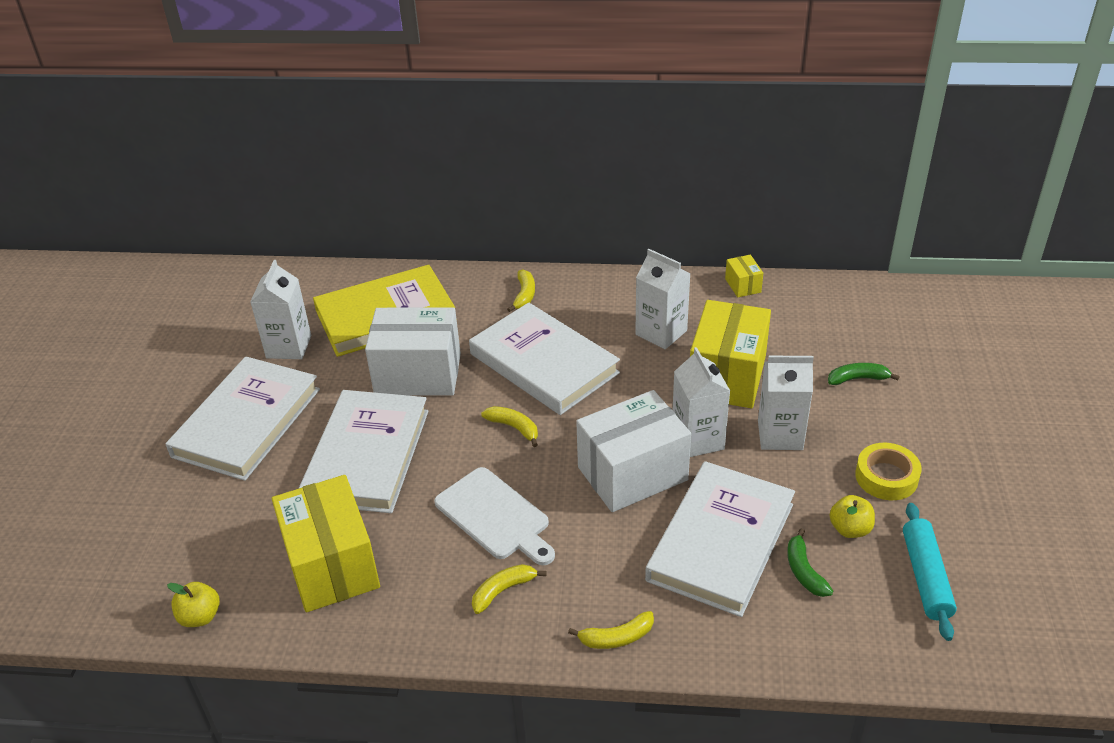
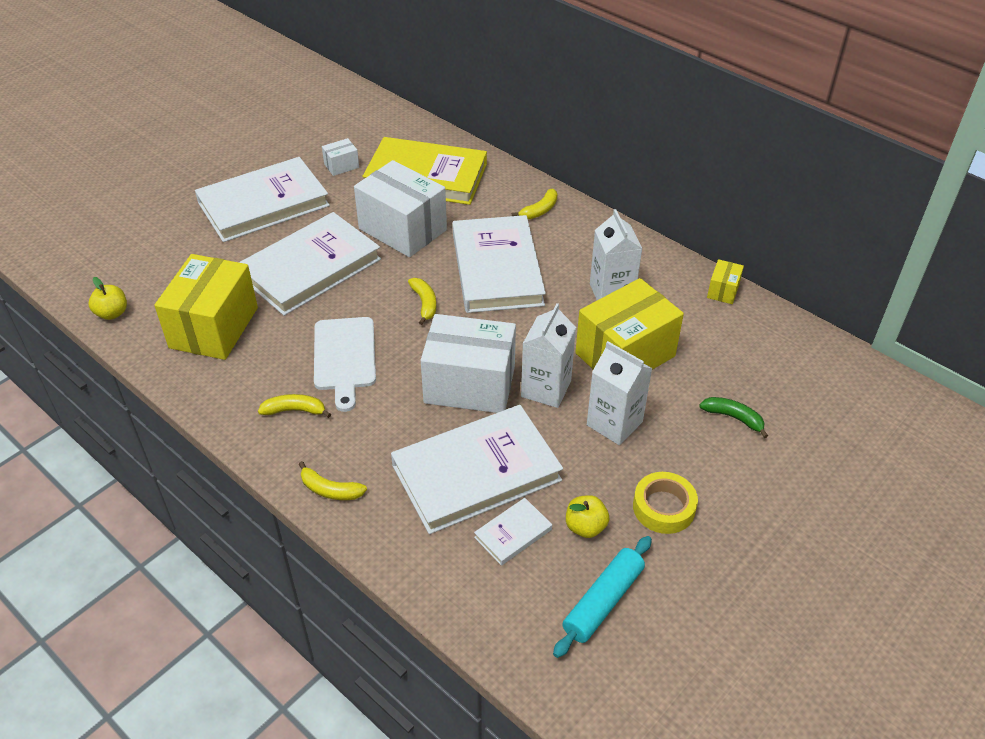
camera: 35 degrees right, 5 degrees up
(289, 347) = (341, 166): white carton -> white box
(804, 571) = (513, 533): green banana -> white book

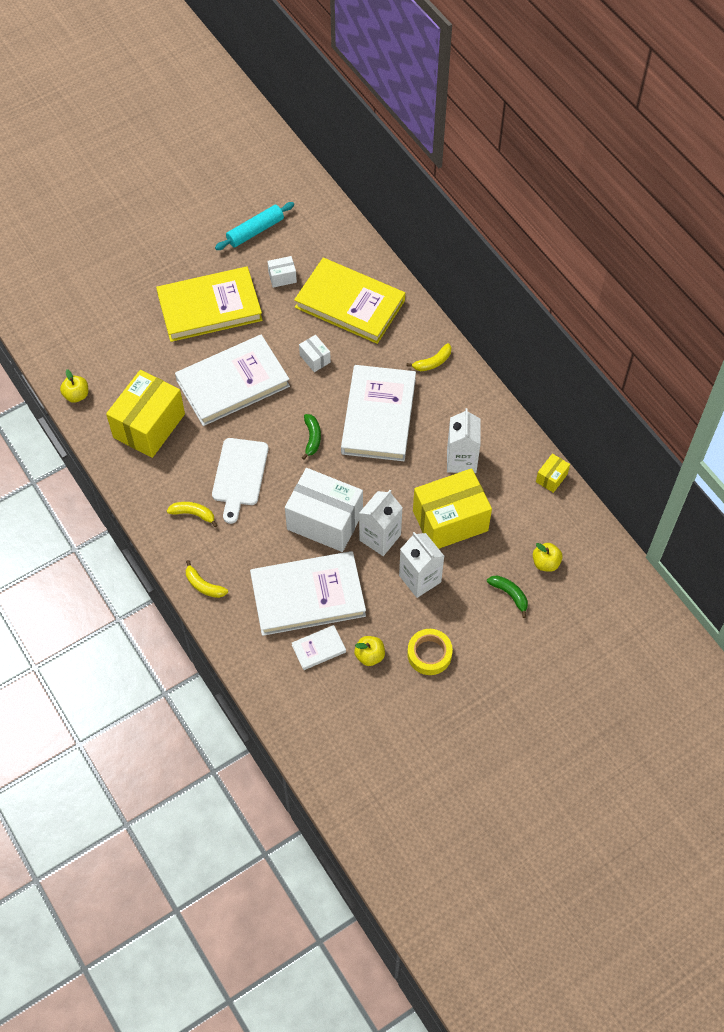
camera: 15 degrees right, 15 degrees up
(263, 204) = (209, 307): white book -> yellow book
(402, 229) = (315, 359): white box -> white box, size x0.44
(424, 303) = (312, 438): yellow banana -> green banana
(603, 601) = (362, 712): turquoise rolling pin -> turquoise rolling pin (255, 231)
(759, 375) = (545, 563): none -> yellow apple

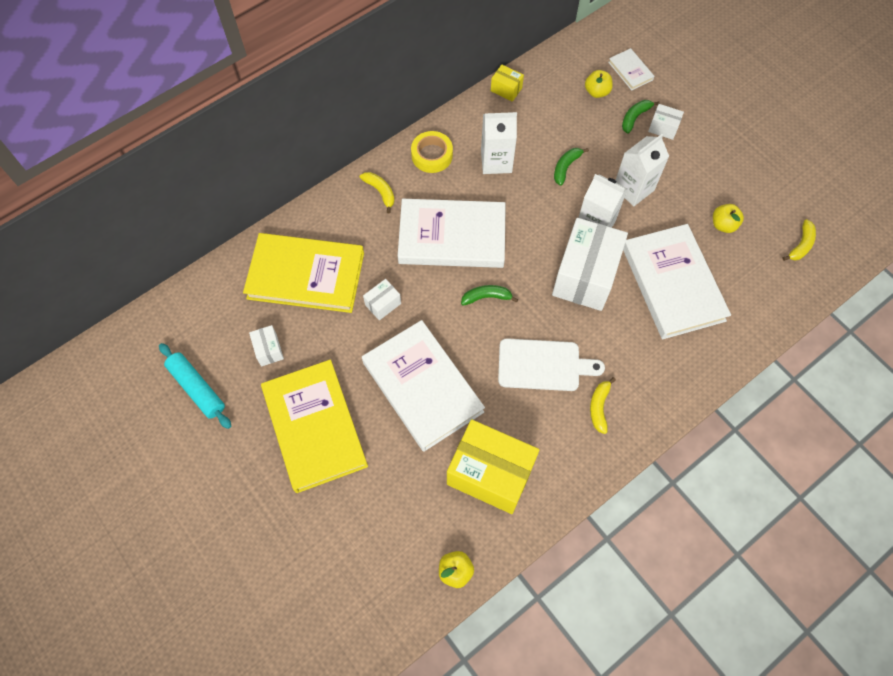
camera: 95 degrees left, 5 degrees up
(204, 585) = (682, 384): yellow banana -> yellow banana (800, 245)
(318, 648) = (727, 269): white book -> white book (630, 71)
(350, 304) = (306, 275): yellow book -> yellow book turned 75 degrees clockwise
(429, 654) = (709, 177): yellow tape -> yellow tape (432, 155)
(450, 521) = (566, 167): yellow box -> green banana
(495, 620) = (663, 128): none -> white box

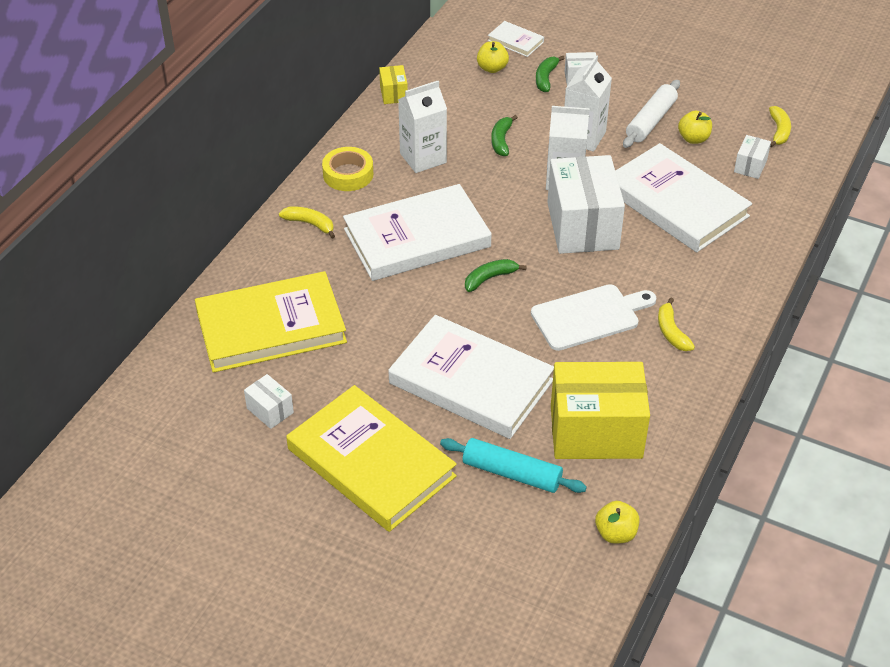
camera: 25 degrees left, 20 degrees down
(197, 388) = (204, 477): turquoise rolling pin -> turquoise rolling pin (511, 473)
(383, 304) = (378, 323): white box -> white box (750, 166)
(506, 89) = (393, 94): yellow box -> yellow box turned 75 degrees clockwise
(697, 193) = (651, 121): none -> white rolling pin

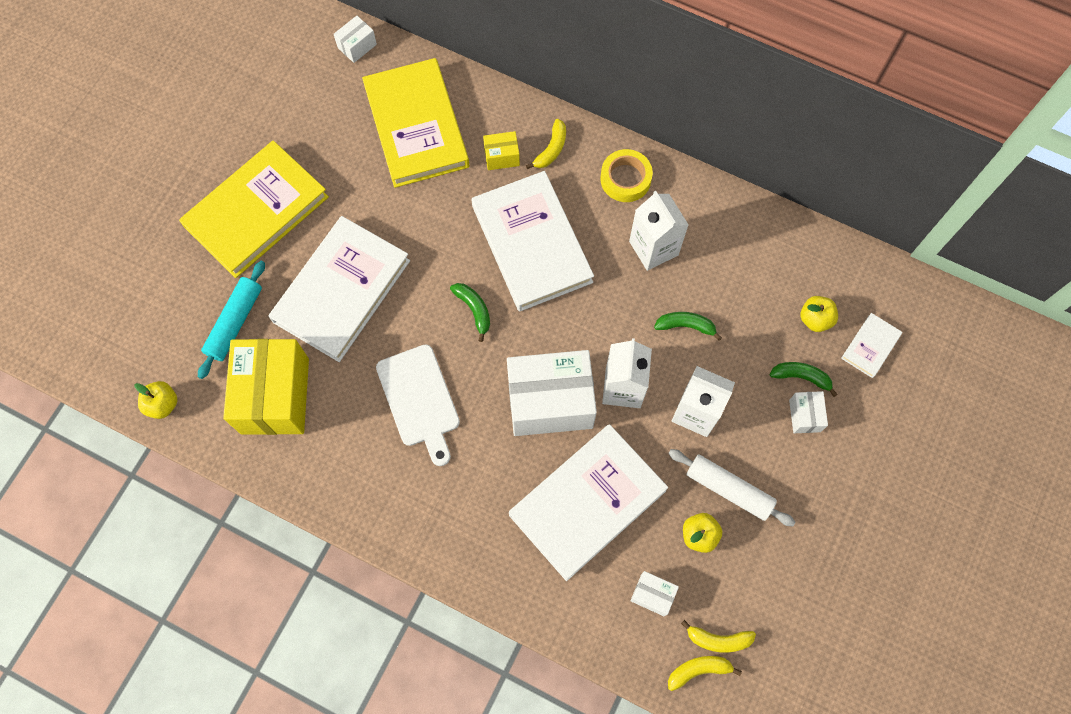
camera: 90 degrees right, 25 degrees up
(270, 410) = (319, 133): white box -> white box (357, 46)
(393, 94) = (760, 218): yellow box -> yellow box (501, 157)
(671, 332) = (395, 477): yellow banana -> yellow banana (698, 670)

